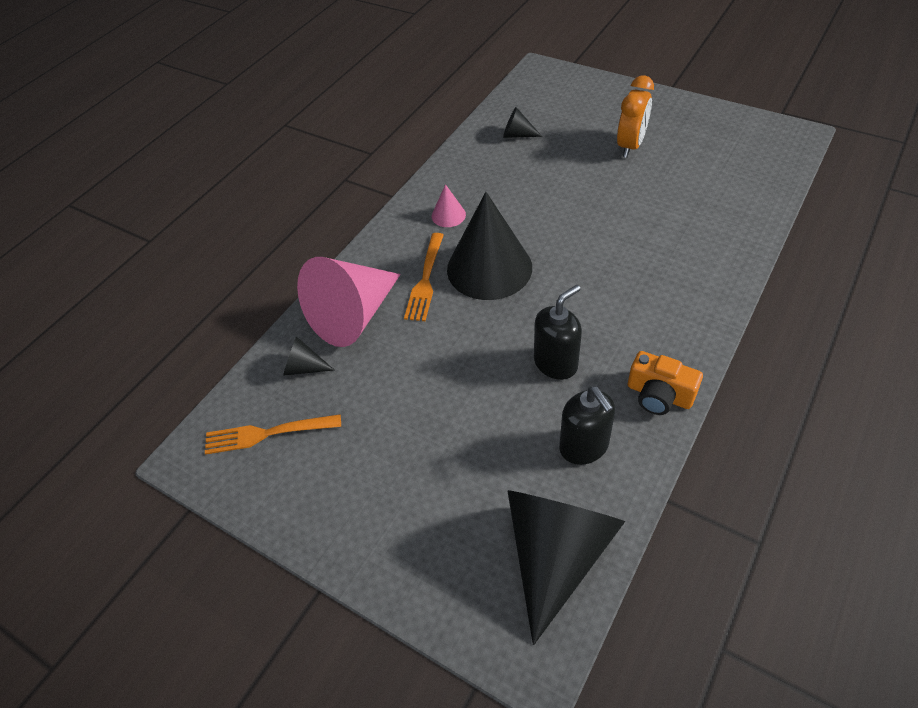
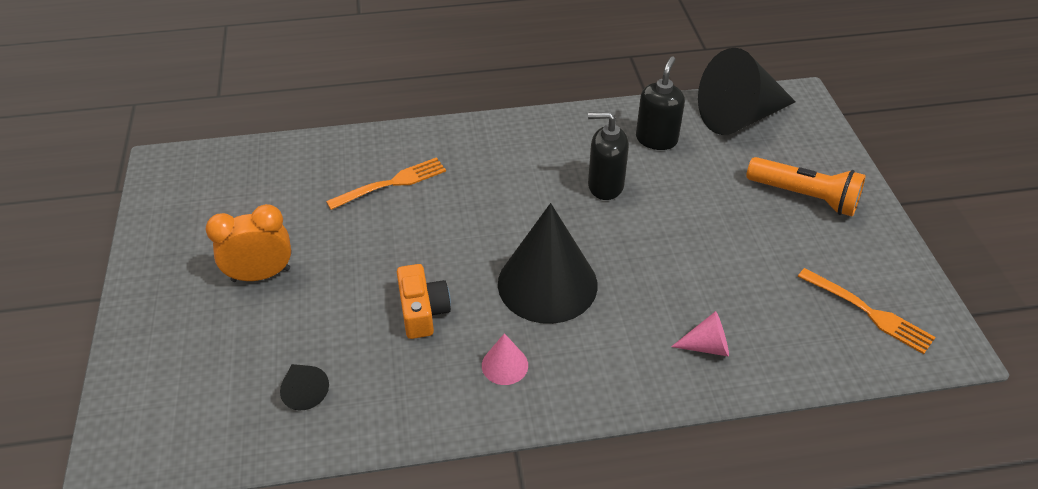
camera: 135 degrees left, 5 degrees down
(304, 367) = (794, 338): black cone -> none
(354, 315) = (706, 346): pink cone -> pink cone, size x0.43
(403, 505) = (804, 197): none -> orange flashlight
(425, 280) = (609, 321): orange fork -> orange fork (391, 183)
(659, 395) = (574, 125): orange camera -> orange camera (422, 311)

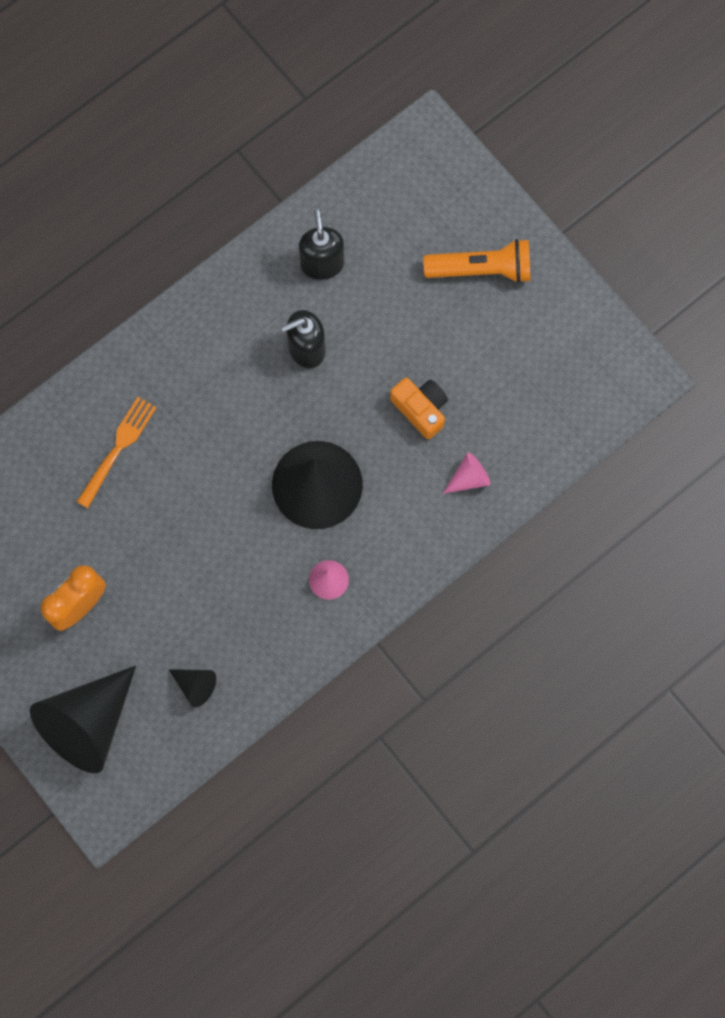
camera: 30 degrees left, 30 degrees up
(422, 311) = (235, 566): orange camera -> orange camera (420, 409)
(739, 117) = (383, 191): black cone -> black cone (88, 723)
(868, 312) = (576, 376): orange fork -> none

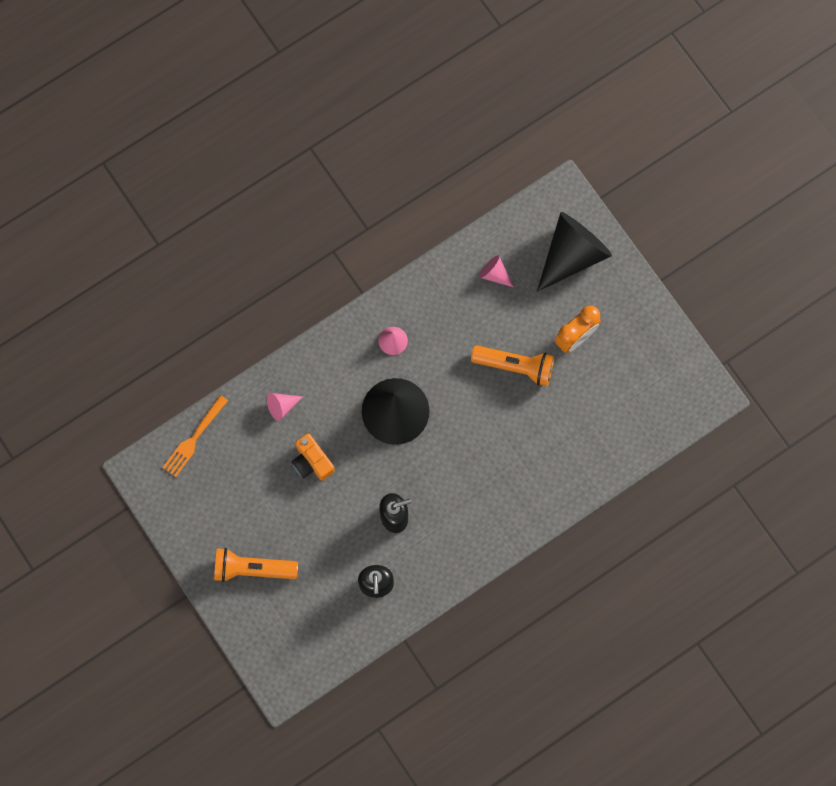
camera: 175 degrees left, 0 degrees up
(118, 448) = (542, 451): orange fork -> orange fork (194, 438)
(160, 558) = (515, 366): none -> orange flashlight
(195, 685) = (494, 274): black cone -> pink cone

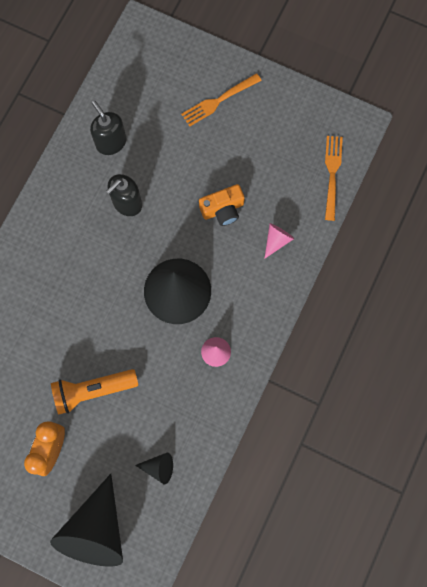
camera: 150 degrees right, 0 degrees up
(252, 568) = (218, 101): orange flashlight -> orange fork
(312, 461) = (223, 209): orange camera -> orange camera turned 135 degrees clockwise
(494, 274) = (159, 467): pink cone -> black cone

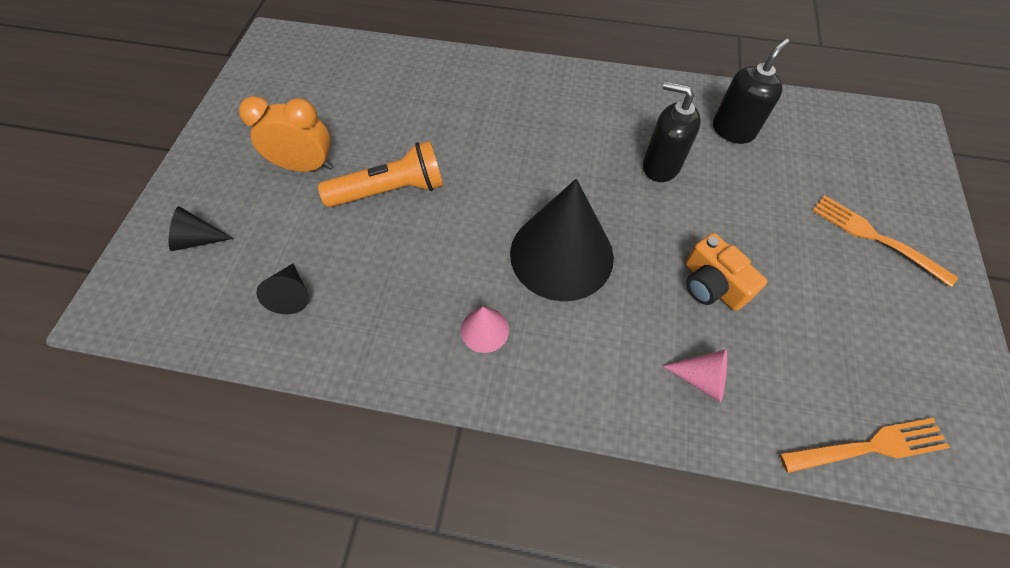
camera: 75 degrees right, 15 degrees down
(93, 390) = (391, 190): orange flashlight -> orange flashlight turned 105 degrees clockwise
(96, 530) = (198, 239): black cone -> black cone, size x0.43

